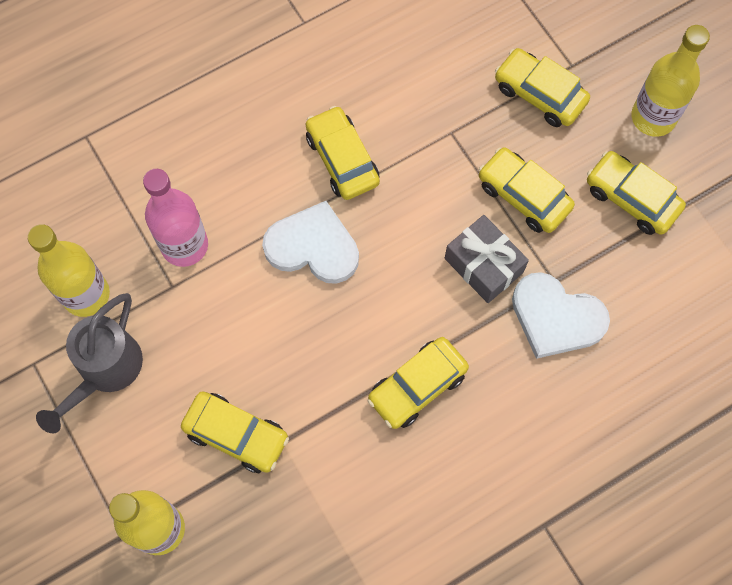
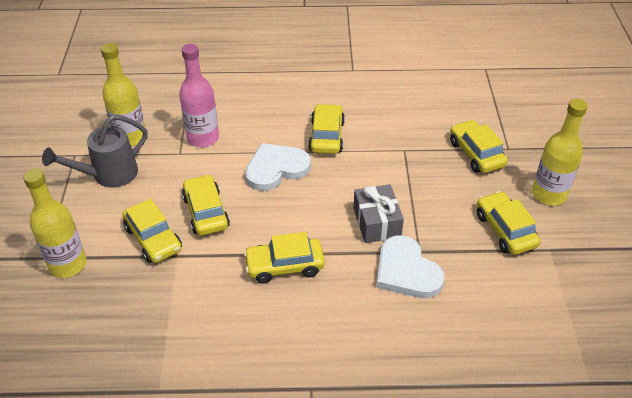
camera: 30 degrees right, 25 degrees down
(313, 246) = (276, 169): white heart -> white heart turned 75 degrees counterclockwise
(523, 196) = (429, 198): yellow car -> yellow car (206, 212)

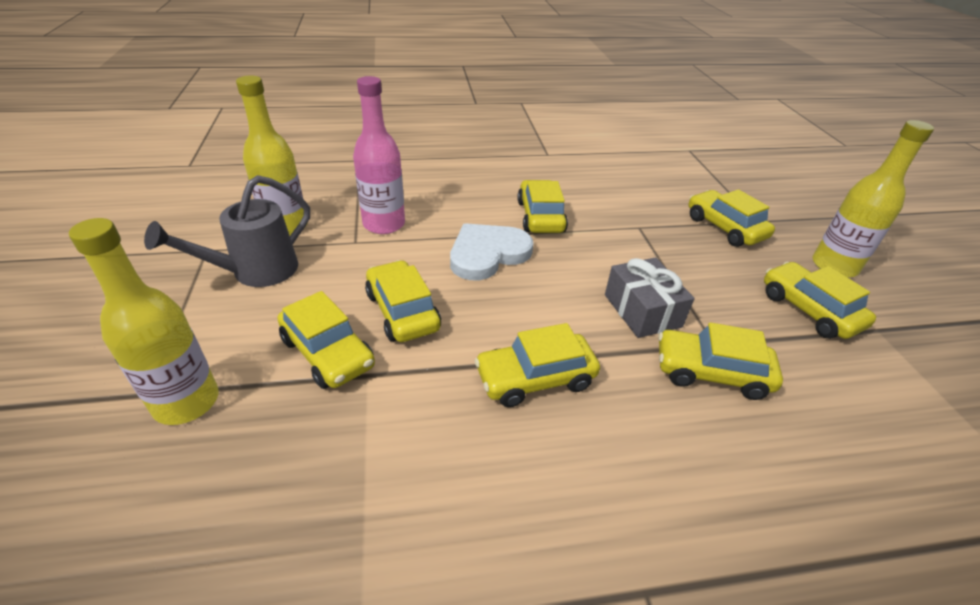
camera: 10 degrees left, 5 degrees down
(406, 271) = (711, 372): white heart -> yellow car

